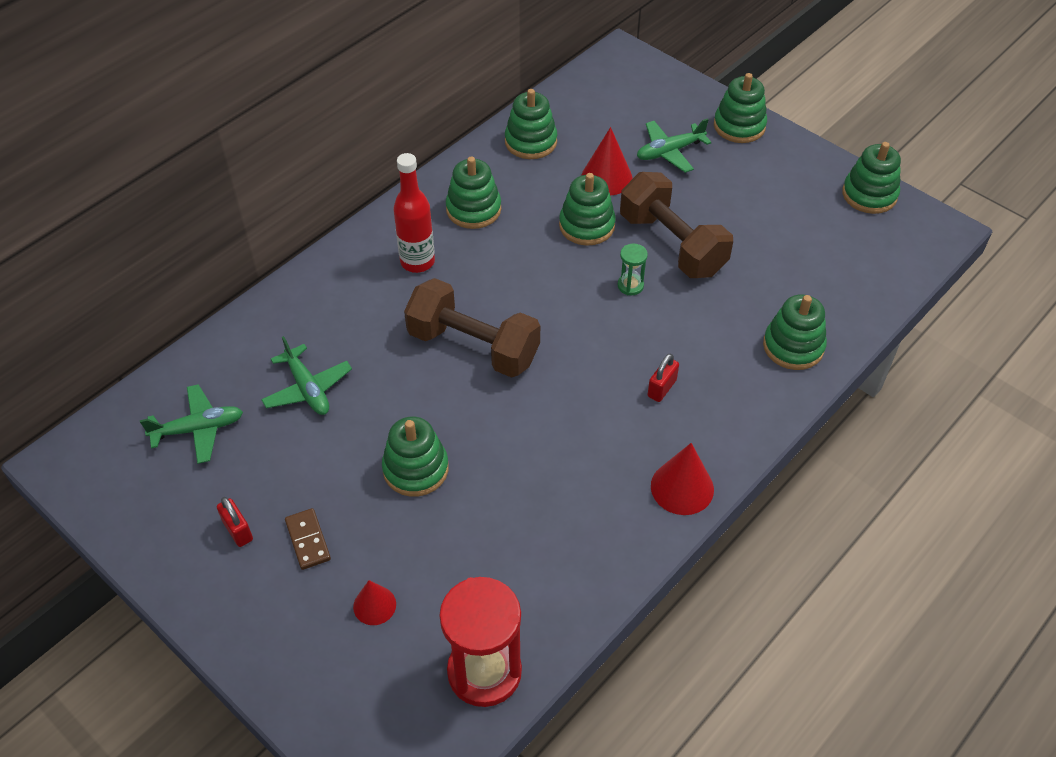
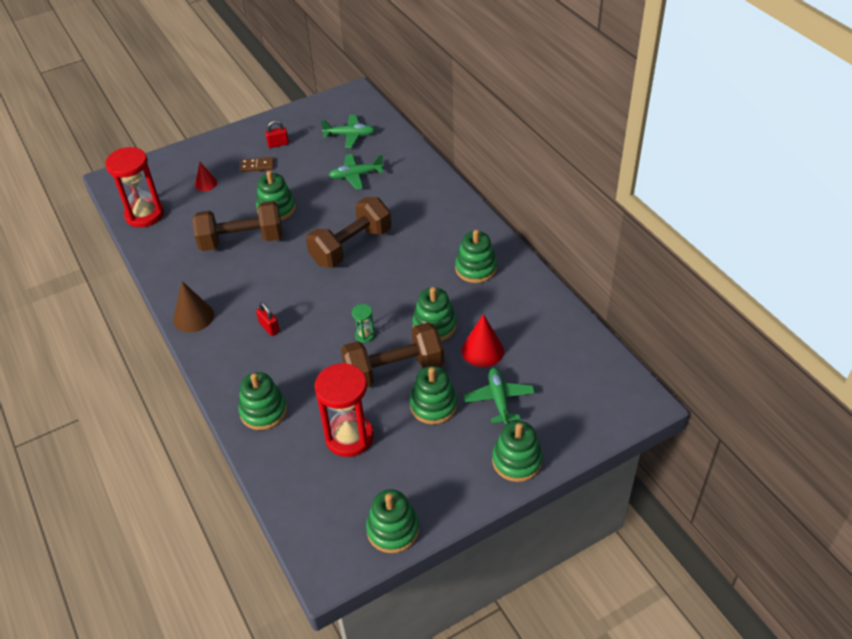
camera: 110 degrees right, 5 degrees down
(198, 429) = (350, 135): green plane -> green plane turned 90 degrees counterclockwise
(417, 262) = (436, 233): red bottle -> none
(503, 489) = (241, 240): none -> brown dumbbell
(531, 142) = (540, 314): green stacking toy -> green stacking toy (433, 405)
(682, 487) = (193, 317): red cone -> brown cone
(783, 257) = (349, 437): none -> red hourglass

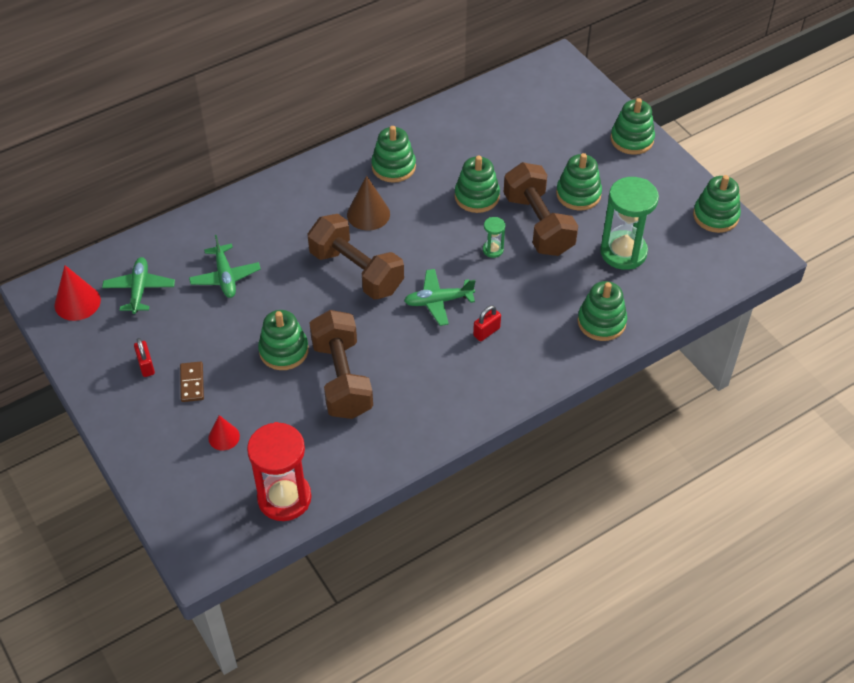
camera: 95 degrees left, 5 degrees up
(193, 317) = (473, 406): brown cone -> brown cone (368, 214)
(349, 437) = (623, 252): red hourglass -> green hourglass
(482, 350) = (507, 161): red cone -> red cone (77, 302)
(499, 399) = (566, 150): green plane -> green plane (438, 301)

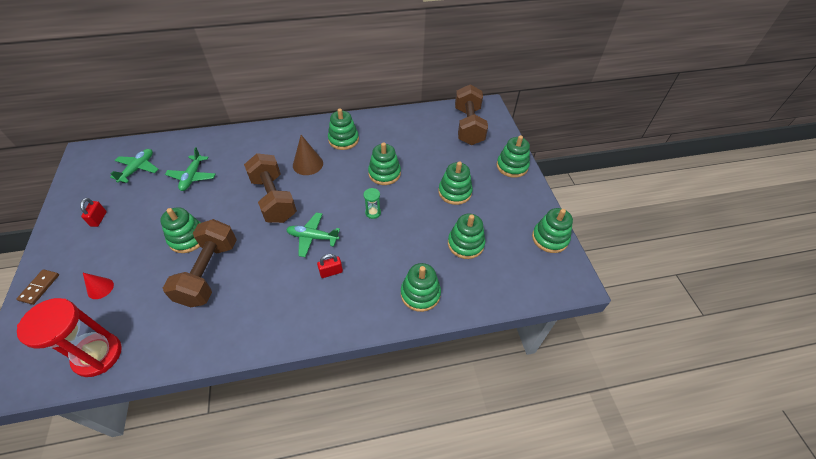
camera: 20 degrees right, 0 degrees up
(77, 302) = (97, 165): red cone -> none
(192, 383) = (115, 241): brown domino -> brown domino (40, 287)
(538, 224) = (414, 204): brown dumbbell -> brown dumbbell (468, 126)
(623, 252) = (465, 244): green hourglass -> green stacking toy

